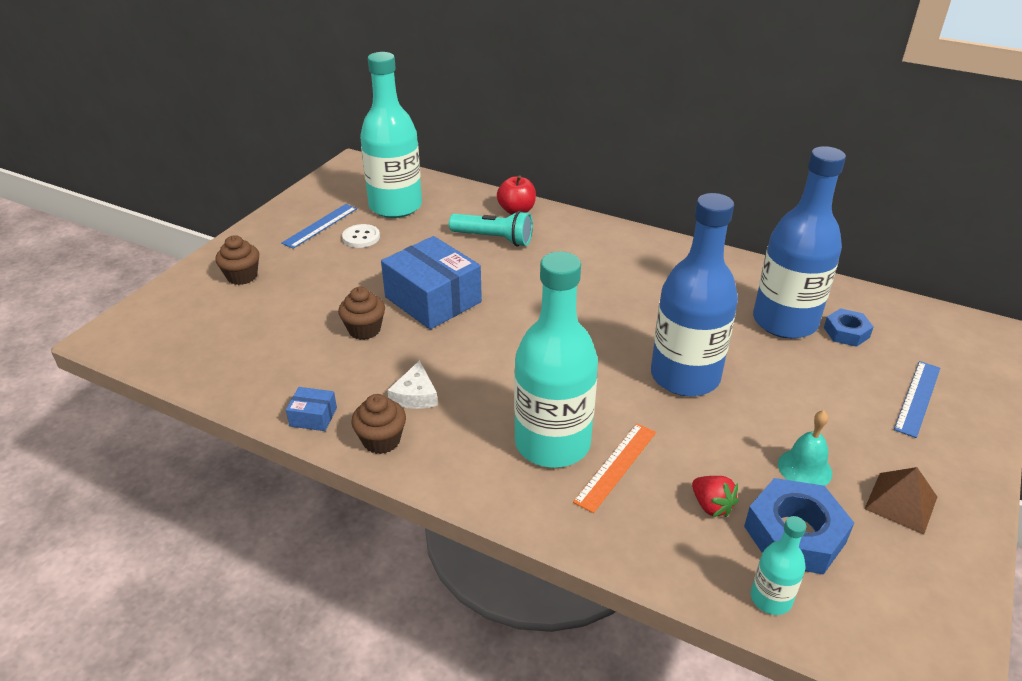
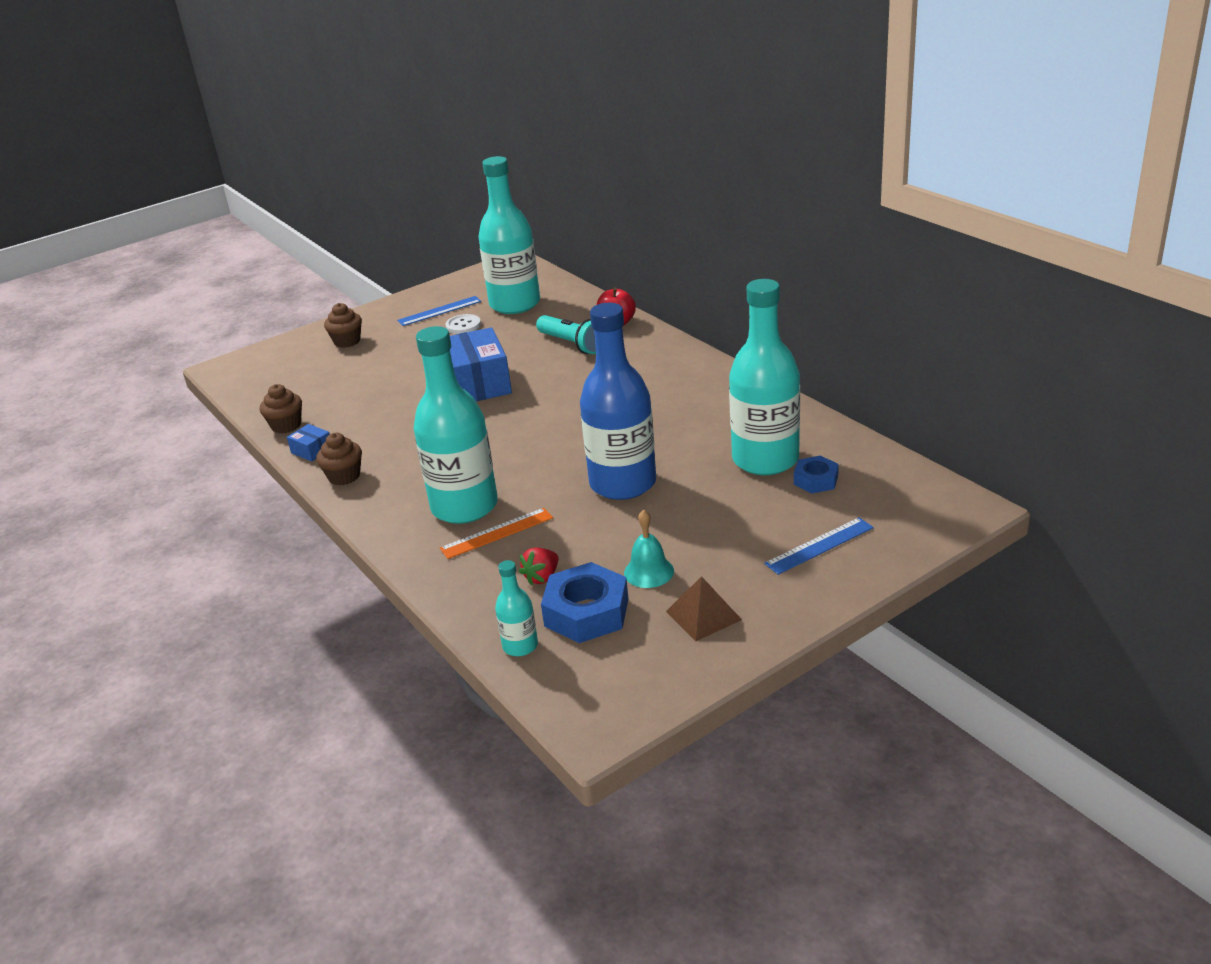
camera: 30 degrees right, 5 degrees down
(364, 330) = (401, 397): brown cupcake -> brown cupcake (286, 425)
(415, 395) = (396, 451): white cheese -> none
(711, 506) = (542, 577): red strawberry -> red strawberry turned 45 degrees clockwise
(784, 322) = (765, 459): blue bottle -> turquoise bottle

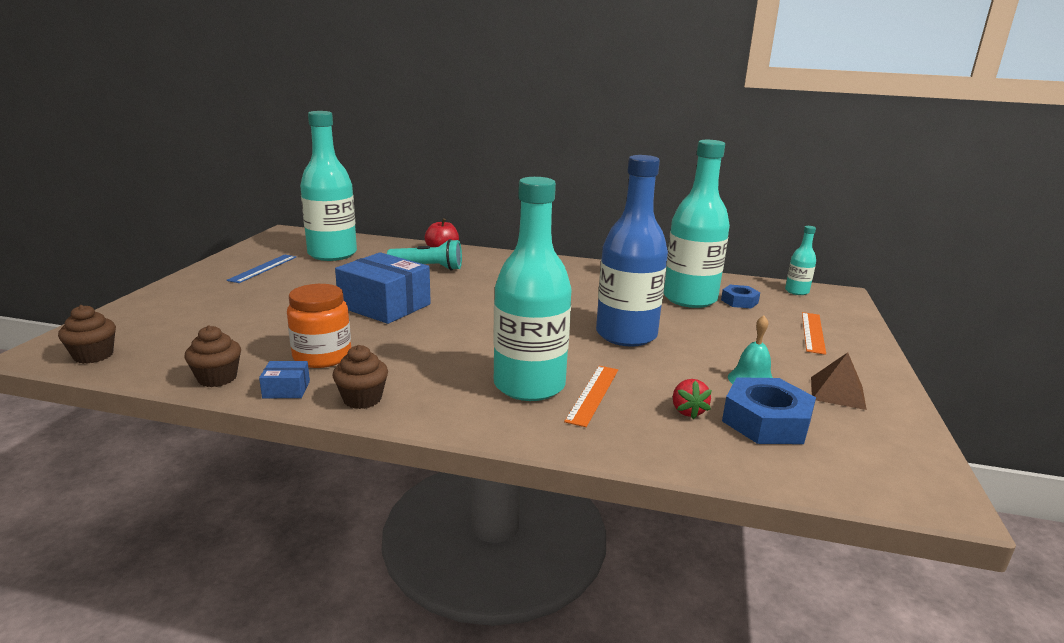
camera: 45 degrees left, 10 degrees down
(347, 341) = (190, 303): brown cupcake -> brown cupcake (93, 355)
(367, 427) = (322, 356): none -> orange jar
(463, 325) = (305, 273): white button -> none
(520, 646) = (769, 465): turquoise bottle -> turquoise bottle (796, 291)
(819, 546) = (813, 332): blue ruler -> orange ruler

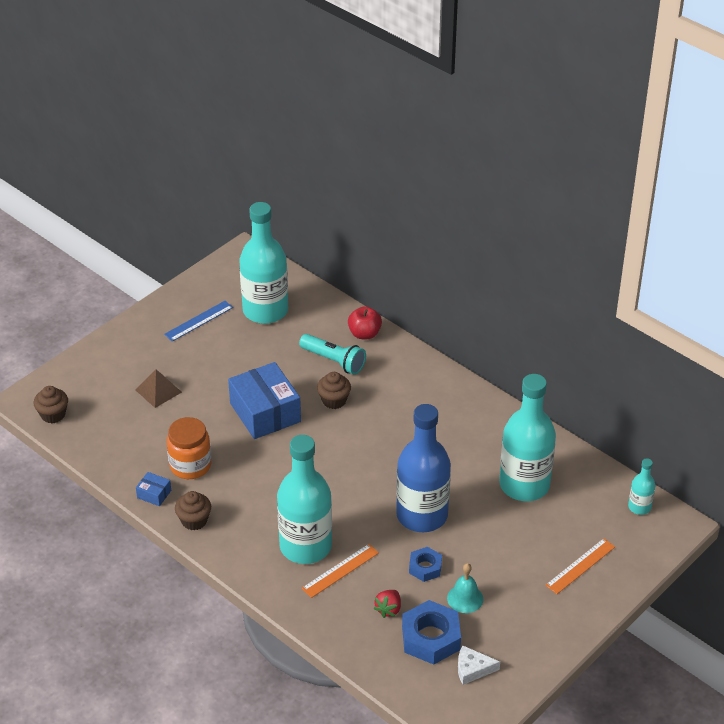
camera: 30 degrees right, 20 degrees up
(217, 378) = (118, 467): brown cupcake -> brown cupcake (334, 400)
(739, 301) = (566, 503): blue nut -> blue nut (425, 567)
(837, 392) = (513, 633): brown pyramid -> brown pyramid (158, 391)
(848, 434) = (472, 669): none -> white cheese

